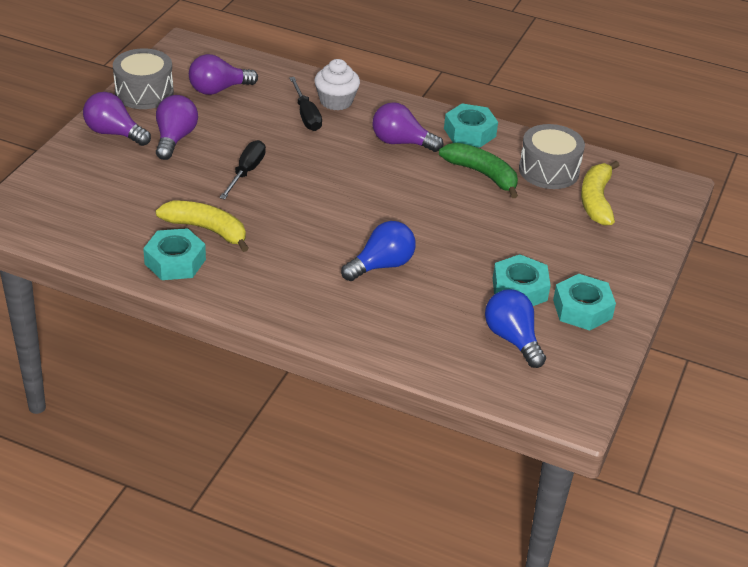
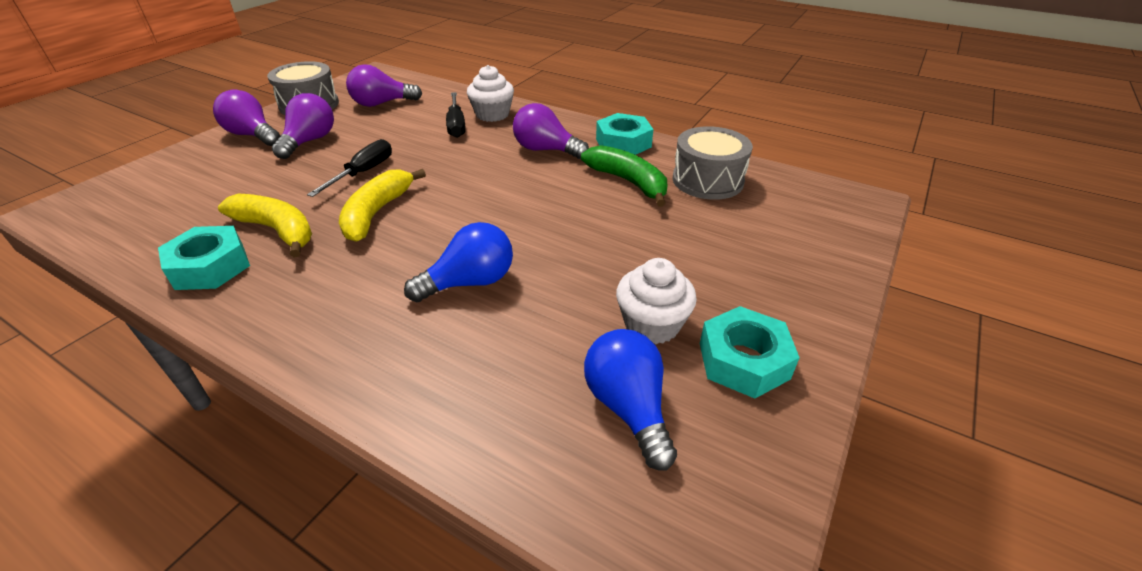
camera: 10 degrees right, 0 degrees up
(519, 289) = (652, 324): turquoise nut -> white cupcake
(596, 200) = (764, 213): yellow banana -> yellow banana (377, 213)

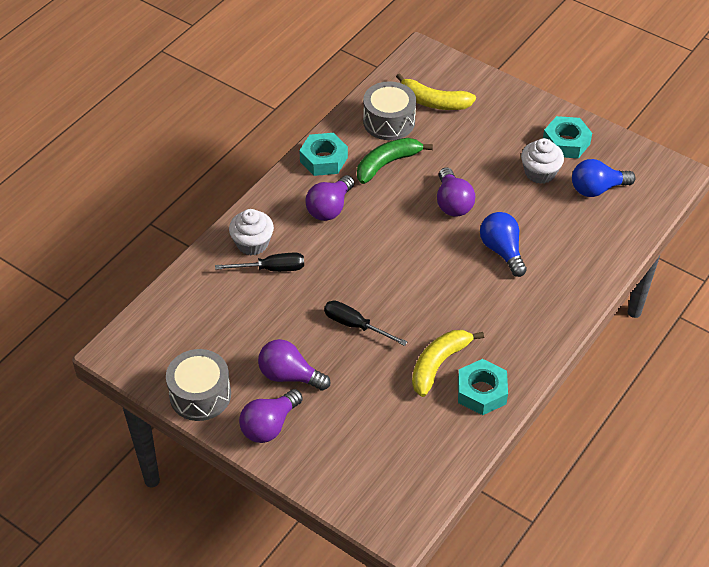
camera: 85 degrees left, 10 degrees up
(377, 213) = (418, 308): yellow banana -> yellow banana (433, 102)
(382, 103) = (209, 332): purple light bulb -> purple light bulb (452, 203)

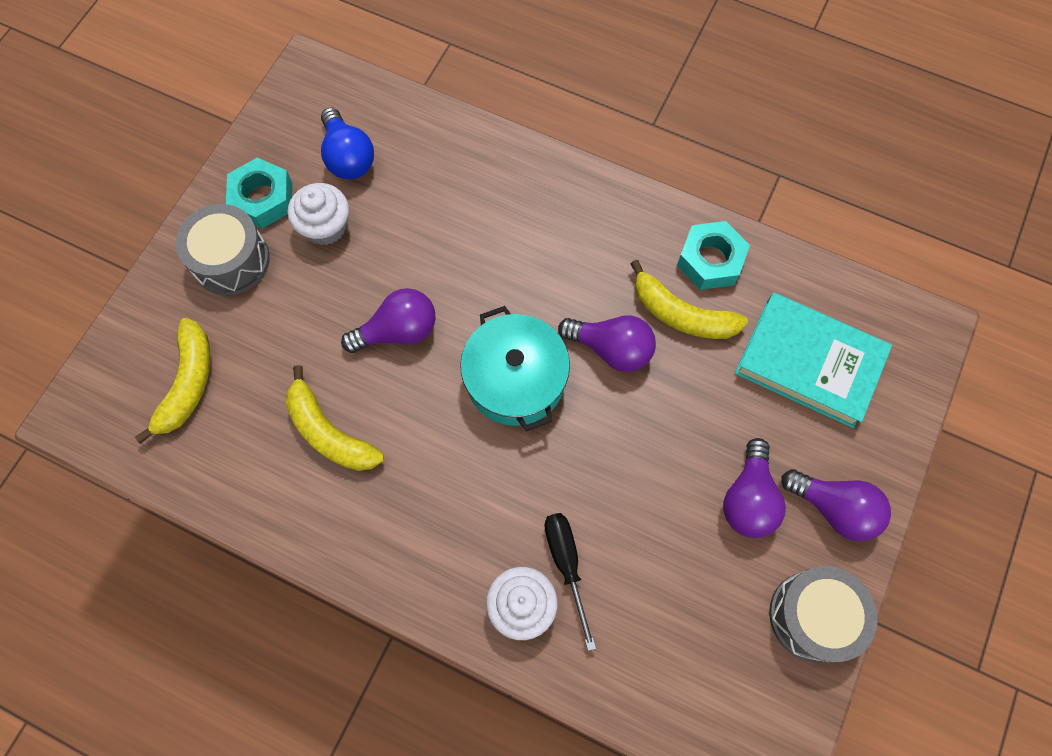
camera: 100 degrees left, 20 degrees up
(323, 159) = (330, 530): turquoise nut -> none
(330, 208) = (432, 501): purple light bulb -> purple light bulb (611, 349)
(355, 325) = (643, 427): black screwdriver -> none
(384, 437) = (809, 363): none -> turquoise book
(387, 164) = (329, 432): green banana -> yellow banana
(389, 121) = (236, 444): grey drum -> grey drum (231, 260)
(405, 260) = (515, 379): none -> turquoise pot
(502, 251) = (476, 260): blue light bulb -> none

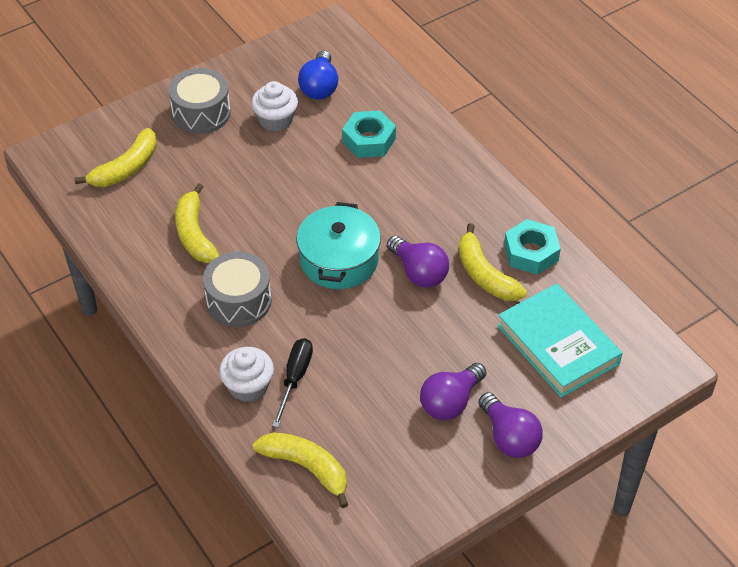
camera: 30 degrees right, 20 degrees down
(263, 199) = (246, 87): turquoise nut -> turquoise nut (369, 140)
(398, 331) = (280, 198): purple light bulb -> none
(653, 675) = (306, 468): none -> yellow banana
(813, 616) = (444, 491): grey drum -> grey drum (238, 301)

